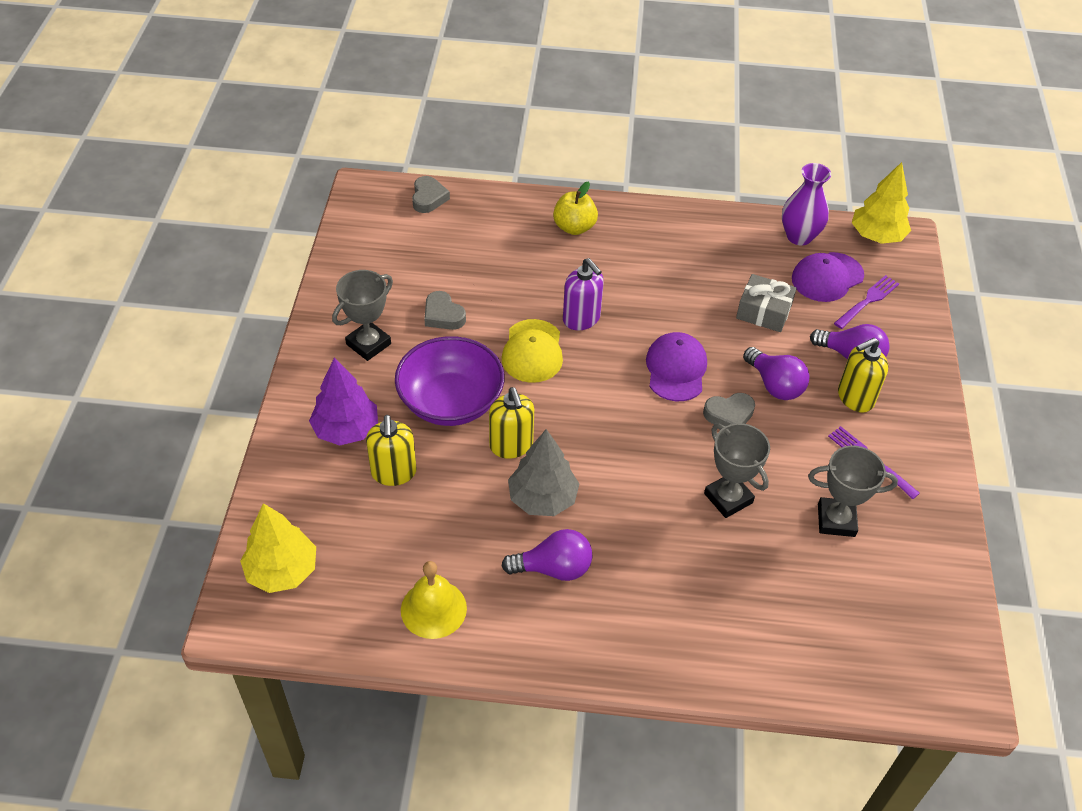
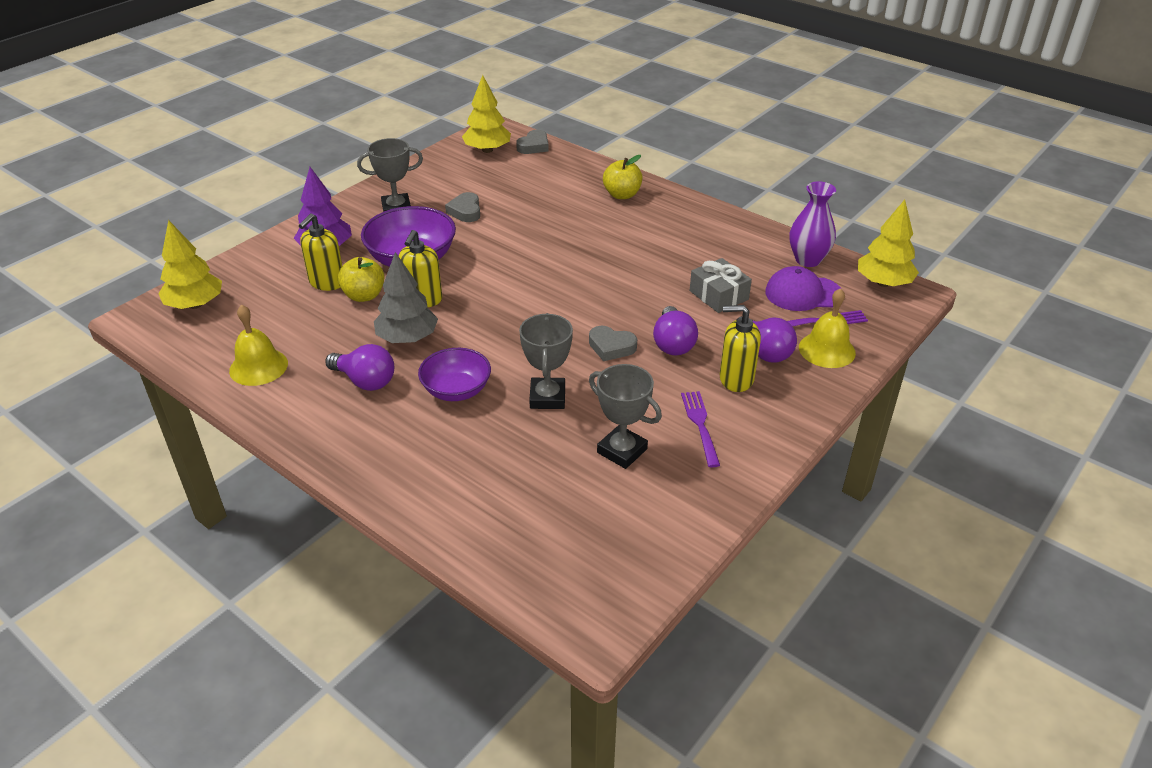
camera: 35 degrees right, 10 degrees down
(385, 223) = (487, 150): none -> yellow tree
(448, 470) = (364, 295): none -> yellow apple
(532, 351) = (504, 253): yellow cap -> none
(581, 319) = (563, 248): purple soap dispenser -> none
(645, 533) = (456, 390): none -> purple bowl
(676, 369) = (601, 303): purple cap -> none
(894, 331) = (827, 350): none -> yellow bell

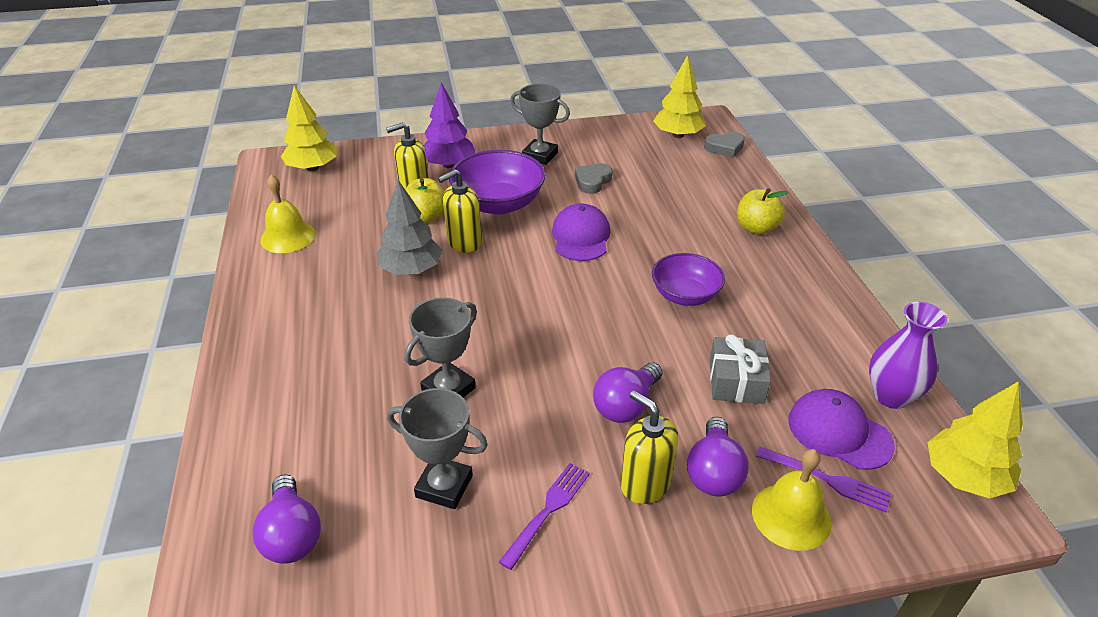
camera: 40 degrees right, 0 degrees up
(365, 381) = (337, 289): purple light bulb -> purple light bulb (292, 535)
(456, 390) = (388, 337): purple bowl -> purple bowl (685, 295)
(508, 254) = (581, 237): none -> purple cap
(611, 347) = (563, 374): grey heart -> none
(622, 451) = (444, 486): grey trophy -> grey trophy turned 60 degrees counterclockwise

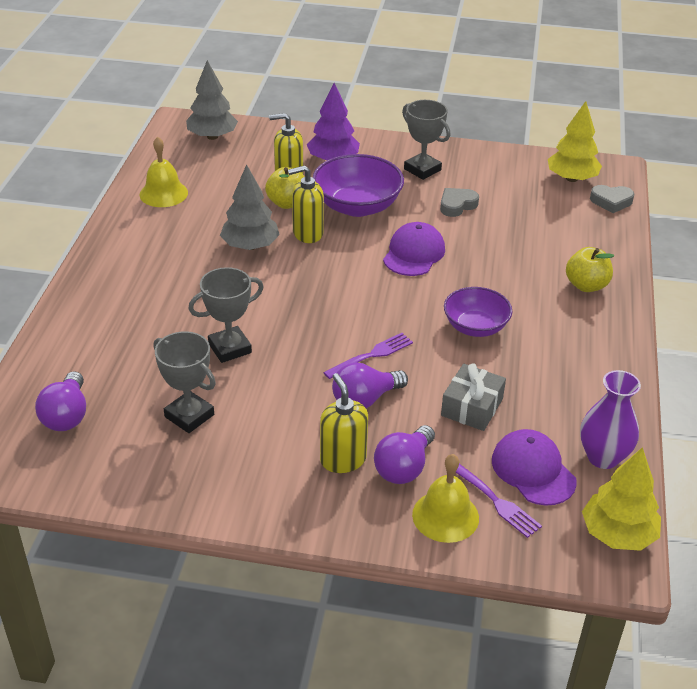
camera: 20 degrees right, 0 degrees up
(312, 168) = (212, 136): yellow tree -> grey tree
(547, 511) = (256, 455): purple fork -> purple fork (371, 356)

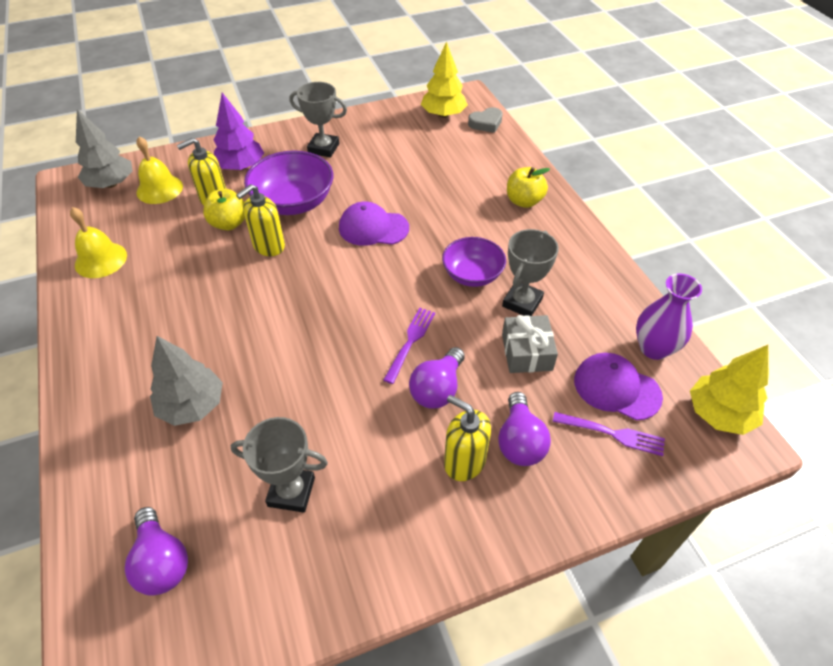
camera: 30 degrees left, 10 degrees up
(230, 348) = (279, 396): grey trophy -> grey trophy (522, 302)
(250, 246) = (224, 280): grey tree -> grey tree (192, 405)
(414, 253) = (373, 228): purple cap -> purple cap turned 75 degrees counterclockwise
(445, 516) = (588, 471): yellow bell -> yellow bell (159, 189)
(457, 205) = (375, 170): grey heart -> none

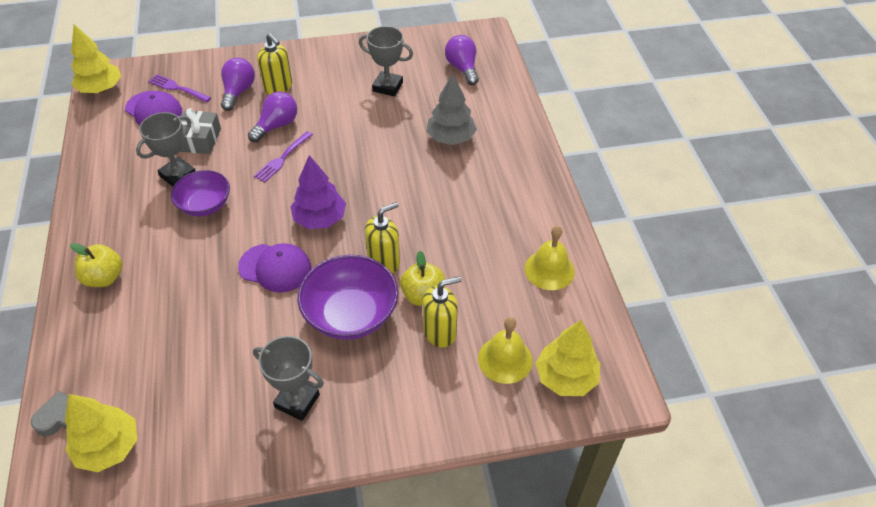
camera: 170 degrees left, 0 degrees up
(111, 184) = (566, 377): grey tree -> yellow tree
(241, 167) = (407, 383): purple tree -> purple tree (320, 219)
(654, 348) = (105, 130): purple vase -> none

